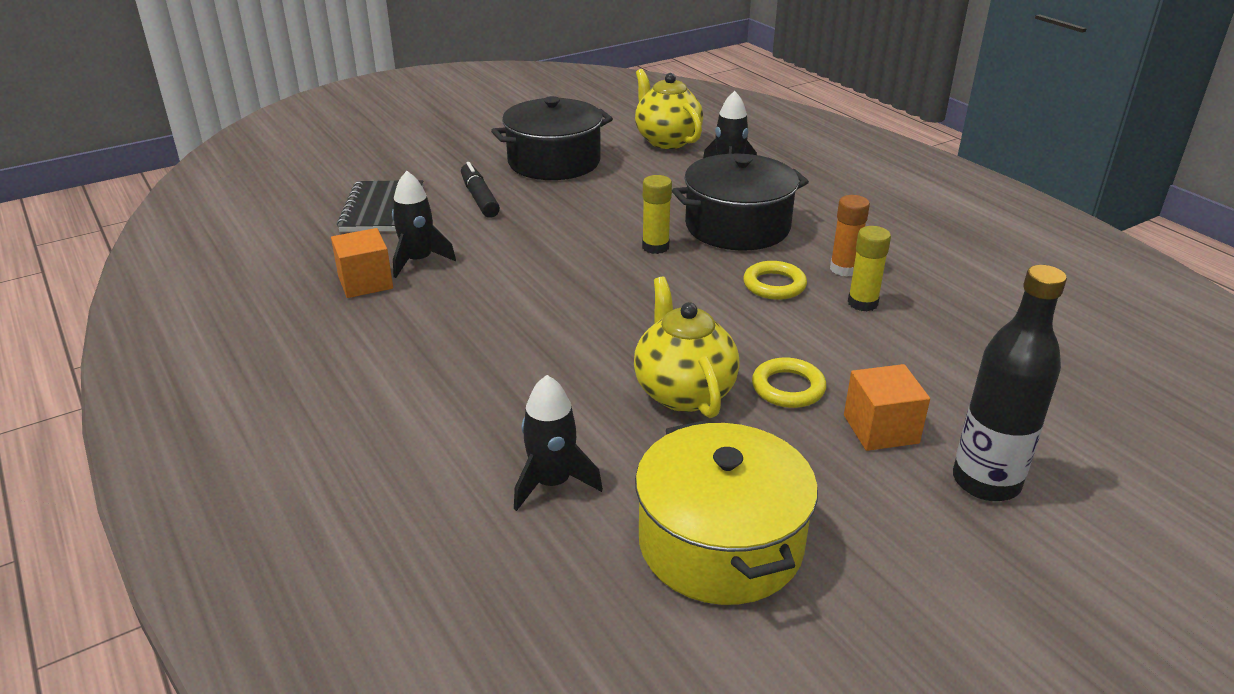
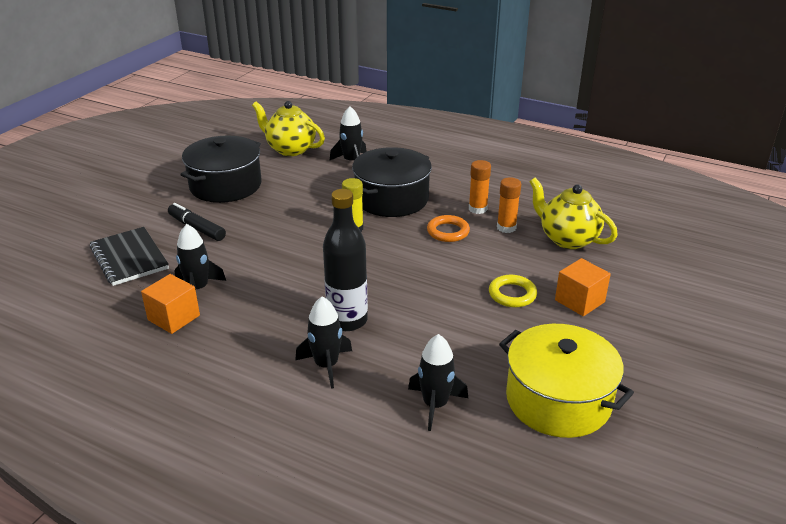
camera: 30 degrees left, 0 degrees up
(471, 389) = (326, 365): none -> black rocket
(683, 392) = (457, 318): yellow teapot -> yellow teapot (567, 239)
(774, 285) = (448, 232): yellow ring -> orange ring
(862, 303) = (506, 227): yellow glue stick -> orange glue stick
(986, 482) = (652, 311): black bottle -> black bottle (347, 320)

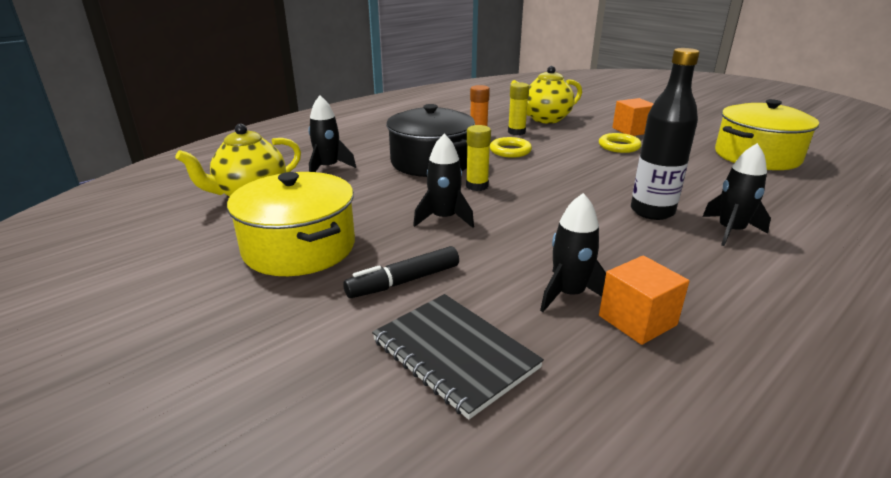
camera: 70 degrees left, 5 degrees down
(129, 258) = (454, 354): black notebook -> black notebook turned 60 degrees clockwise
(225, 185) = (299, 247): black pot -> yellow pot
(435, 405) = (777, 194): black rocket -> black rocket (444, 218)
(448, 232) = (510, 151): orange ring -> yellow ring
(506, 227) = (516, 132): orange glue stick -> yellow glue stick

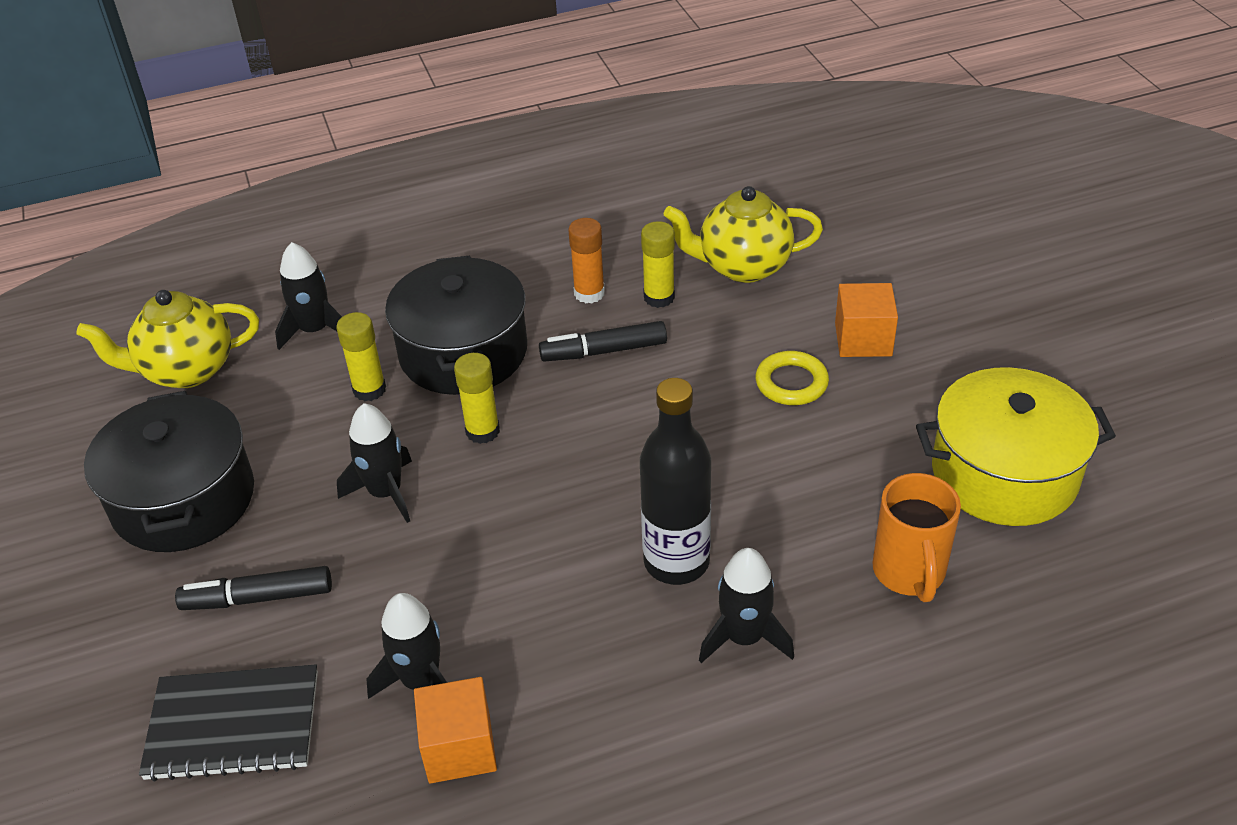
camera: 25 degrees right, 15 degrees up
(299, 247) = (184, 499): yellow pot -> black pot
(388, 183) = (369, 389): none -> yellow glue stick
(454, 354) = (233, 725): black notebook -> black notebook turned 75 degrees counterclockwise
(510, 151) = (603, 351): yellow ring -> black marker
(770, 192) = (909, 573): none -> orange mug

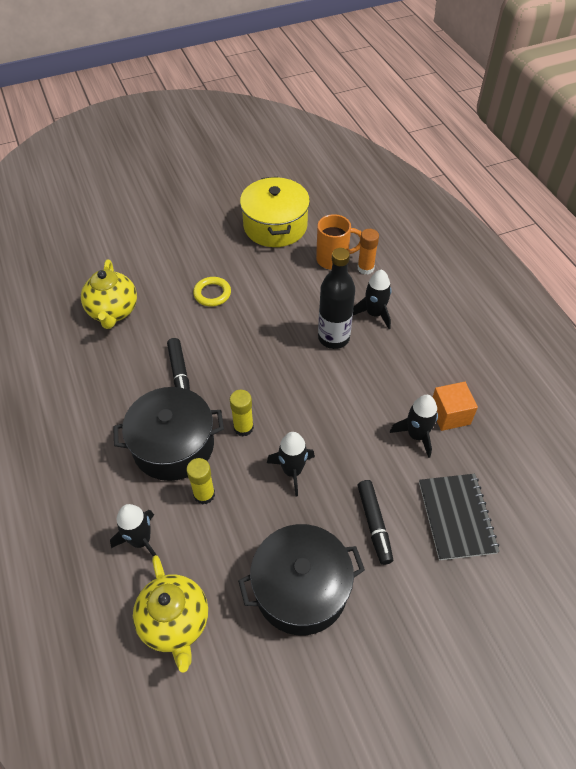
camera: 95 degrees left, 10 degrees up
(589, 293) = (126, 383): orange glue stick -> orange glue stick (365, 268)
(659, 297) = (135, 349): yellow glue stick -> none
(863, 339) = (182, 265): orange cube -> none

